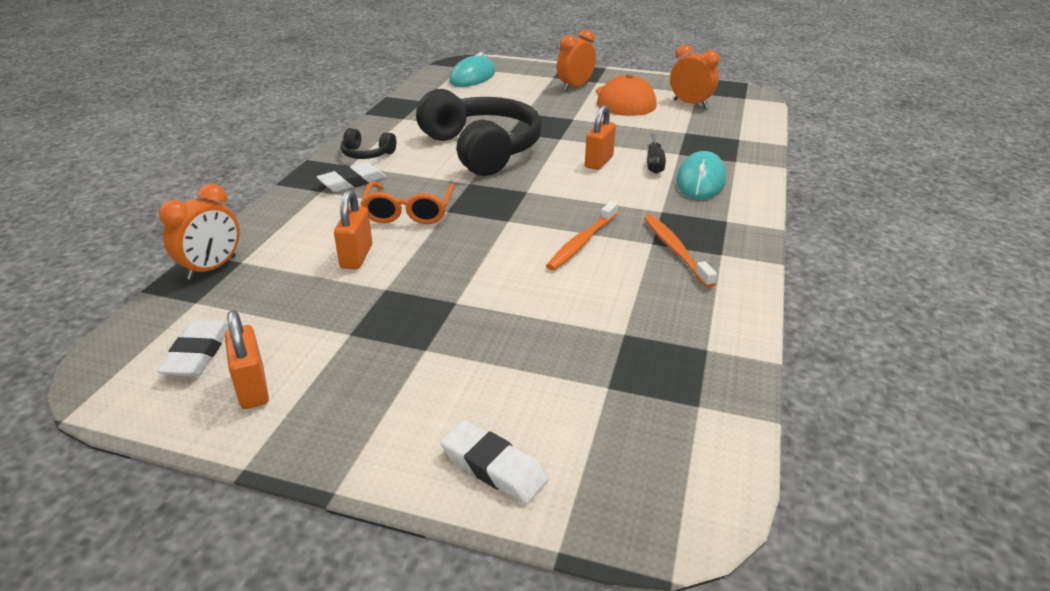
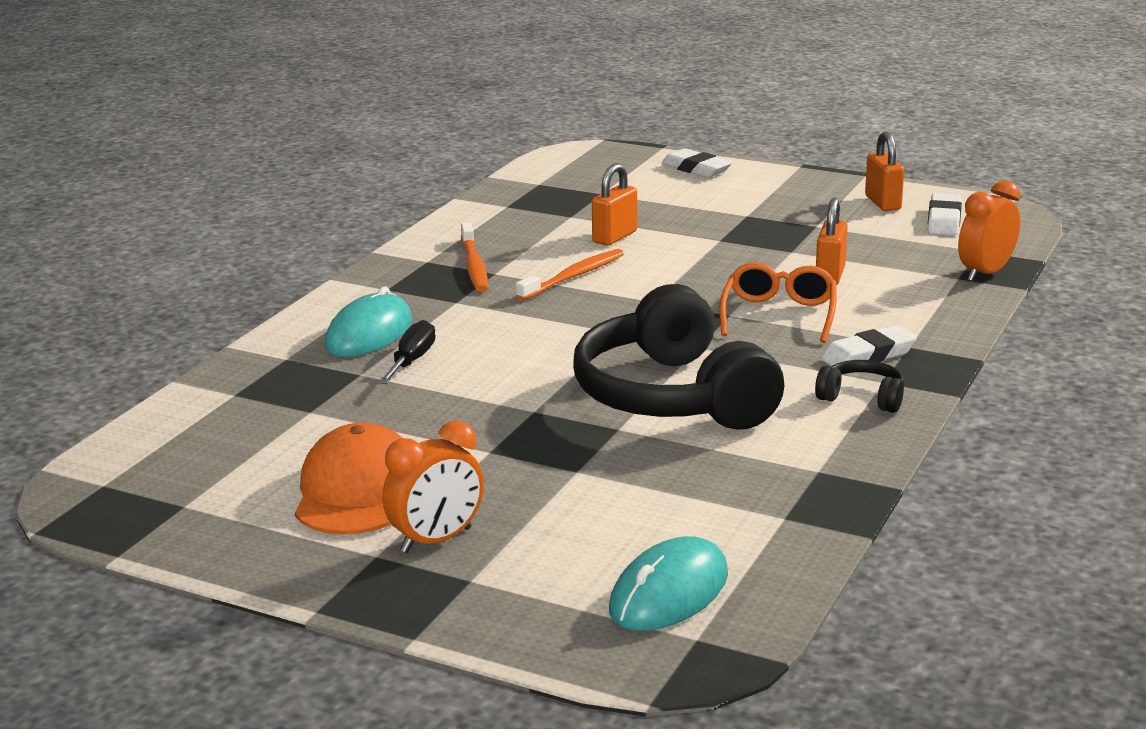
camera: 170 degrees left, 10 degrees down
(599, 162) = (494, 367): orange padlock -> orange padlock (614, 237)
(690, 104) = (232, 475): orange clock -> none

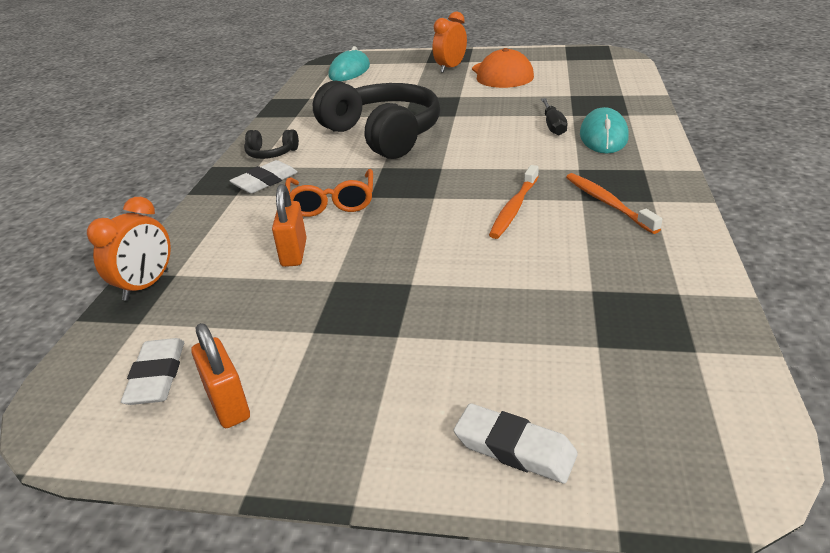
camera: 165 degrees right, 10 degrees up
(614, 237) = (518, 265): orange padlock -> none

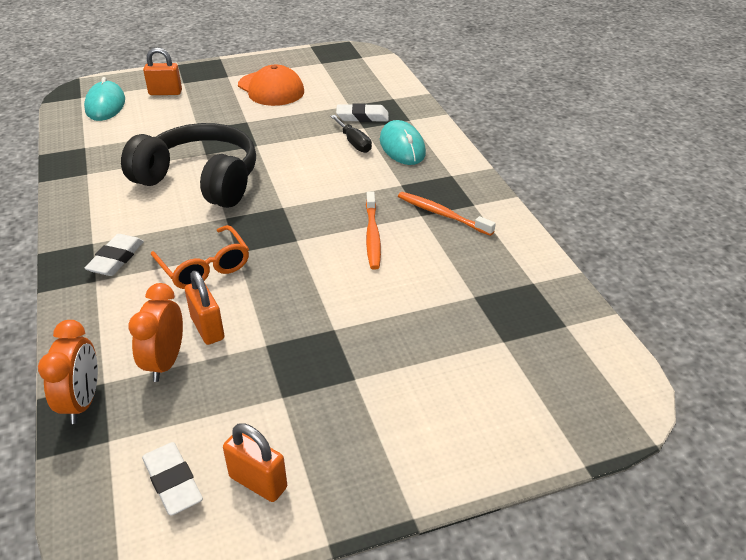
camera: 30 degrees left, 5 degrees up
(271, 153) = (96, 225): black headphones -> none
(405, 67) = (165, 93): none -> orange padlock
(450, 68) = (214, 87): orange clock -> orange clock (165, 362)
(514, 448) = (494, 437): white eraser -> white eraser (362, 117)

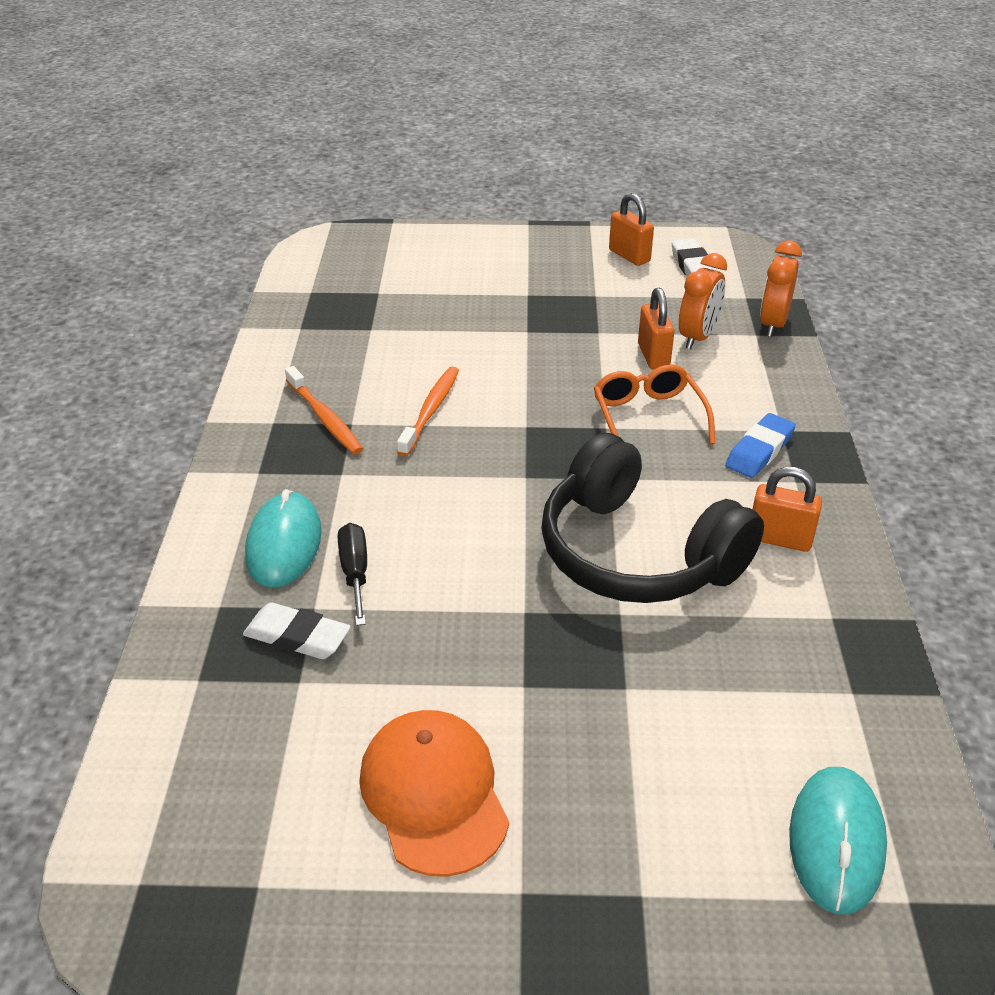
camera: 160 degrees left, 0 degrees up
(116, 259) = (759, 451): white eraser -> blue eraser
(165, 93) = (690, 855): orange padlock -> orange padlock (779, 539)

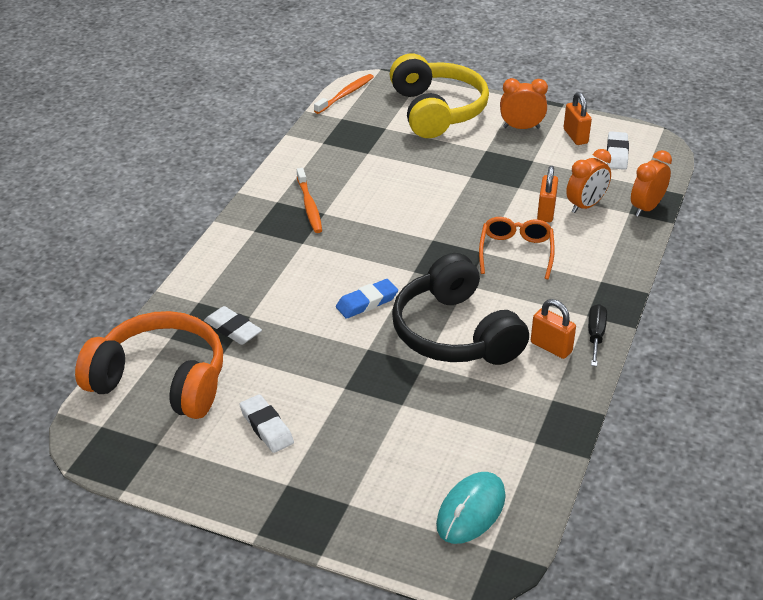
camera: 20 degrees right, 0 degrees up
(213, 762) = (161, 381): none -> orange headphones
(284, 544) = (249, 276): turquoise mouse -> none
(355, 573) = (282, 302): black screwdriver -> black screwdriver (595, 335)
(430, 411) = (377, 216): orange toothbrush -> orange toothbrush (345, 94)
(434, 794) = (266, 427): orange cap -> white eraser
(435, 258) = (437, 111): none -> yellow headphones
(556, 258) = (521, 127): none -> orange clock
(759, 451) = (576, 290): blue eraser -> blue eraser (367, 302)

